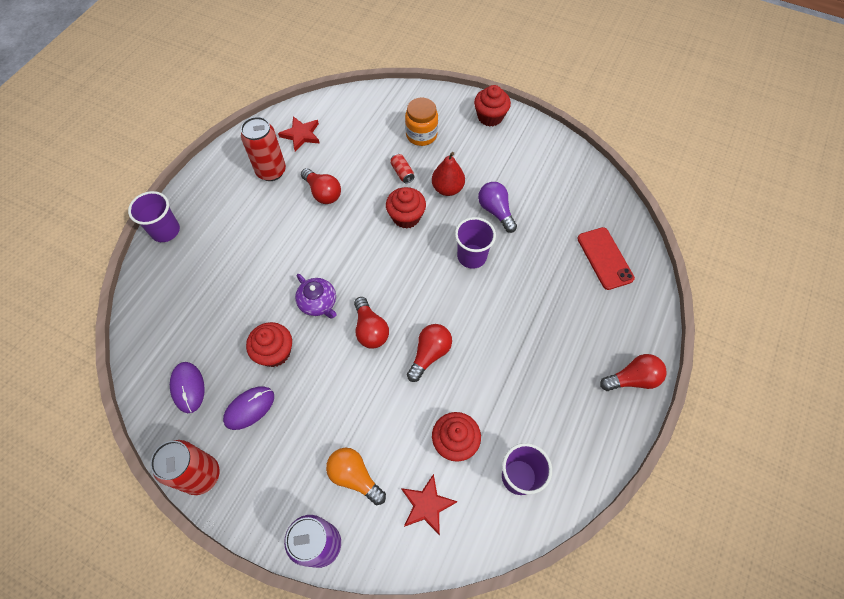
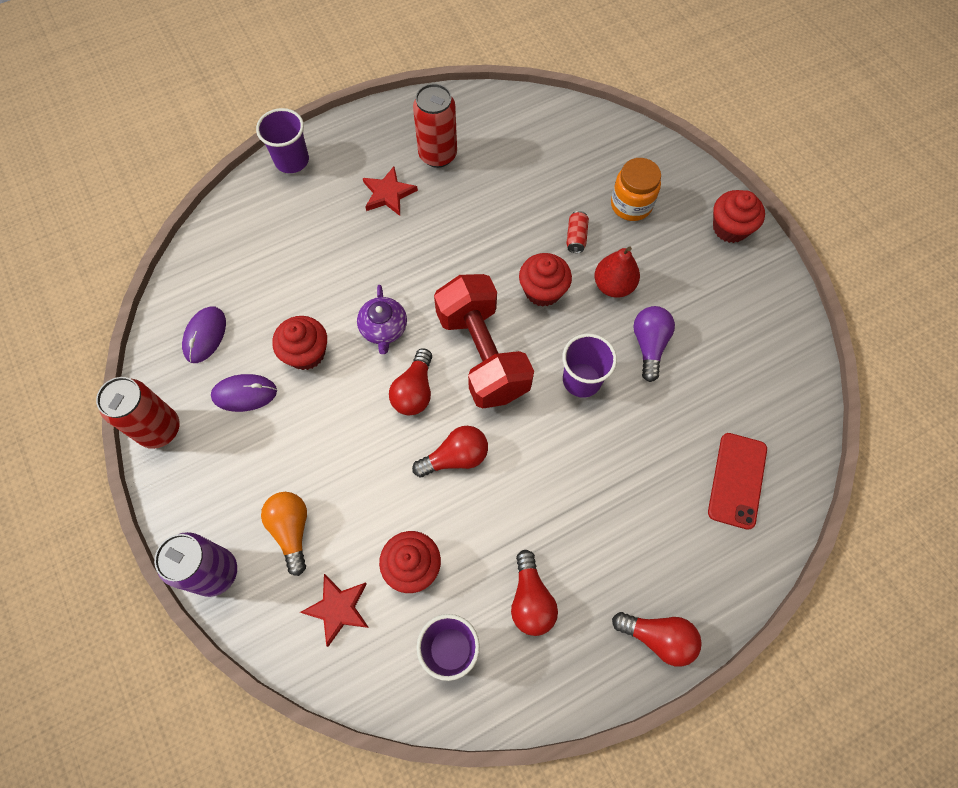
camera: 35 degrees right, 5 degrees up
(301, 135) = (498, 130): red star -> red star (388, 194)
(323, 193) = (474, 210): red light bulb -> red light bulb (530, 600)
(397, 279) = (482, 354): none -> red dumbbell

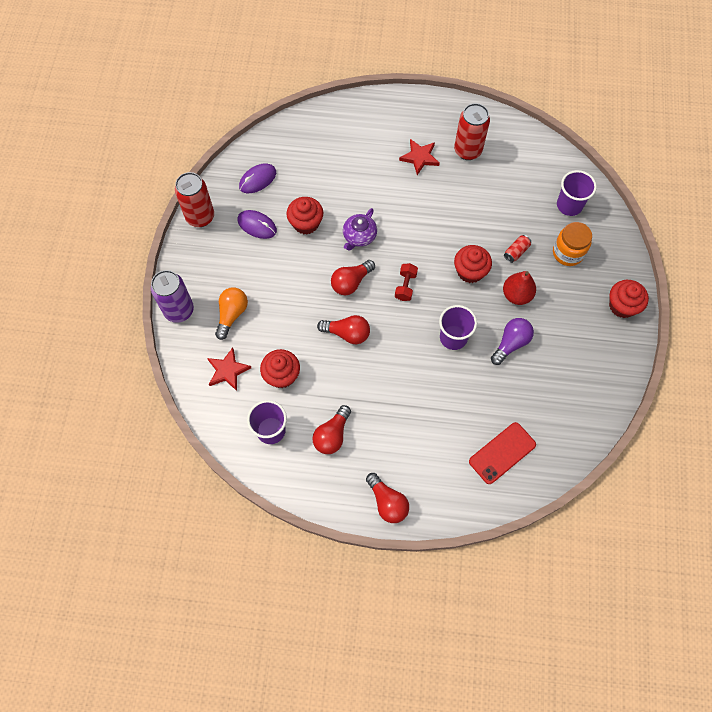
camera: 35 degrees right, 0 degrees up
(292, 160) = (376, 104): purple cup -> purple cup (569, 205)
(482, 354) = (405, 286): red dumbbell -> red dumbbell, size x0.41

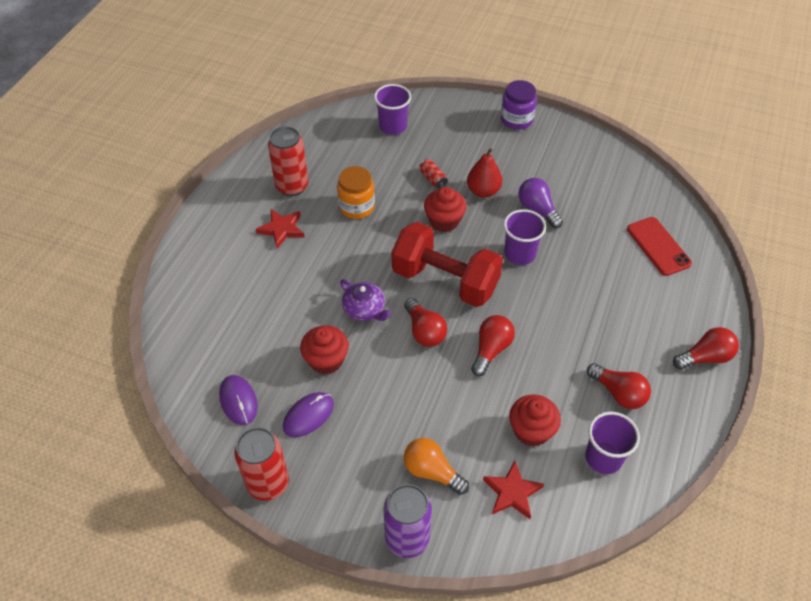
camera: 75 degrees left, 15 degrees down
(405, 286) = (445, 281): red dumbbell -> red dumbbell, size x2.45
(568, 253) = (447, 141): orange jar -> orange jar (356, 207)
(622, 306) = (516, 120): red cupcake -> purple jar

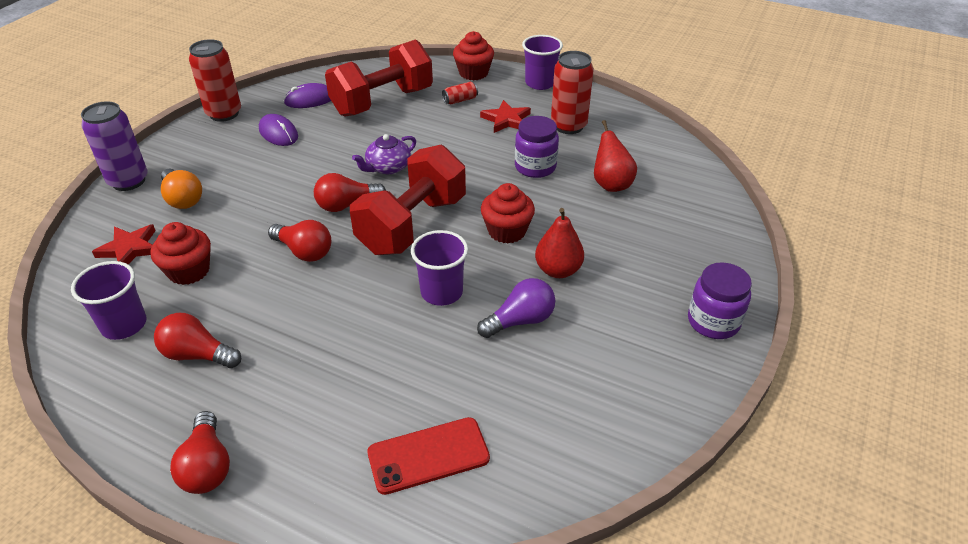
camera: 95 degrees right, 10 degrees down
(246, 331) = (382, 102): none -> red dumbbell
(326, 360) = (334, 143): red cupcake -> red cupcake (473, 73)
(356, 207) = (535, 167): orange jar -> purple jar
(377, 161) = (611, 184): none -> red pear
(393, 126) = (678, 199): purple cup -> purple cup (540, 83)
(432, 179) = (581, 227): red can -> red can (460, 100)
(432, 471) = (183, 199): orange light bulb -> orange light bulb turned 105 degrees clockwise
(619, 393) = (197, 355): red light bulb -> red light bulb turned 60 degrees clockwise

